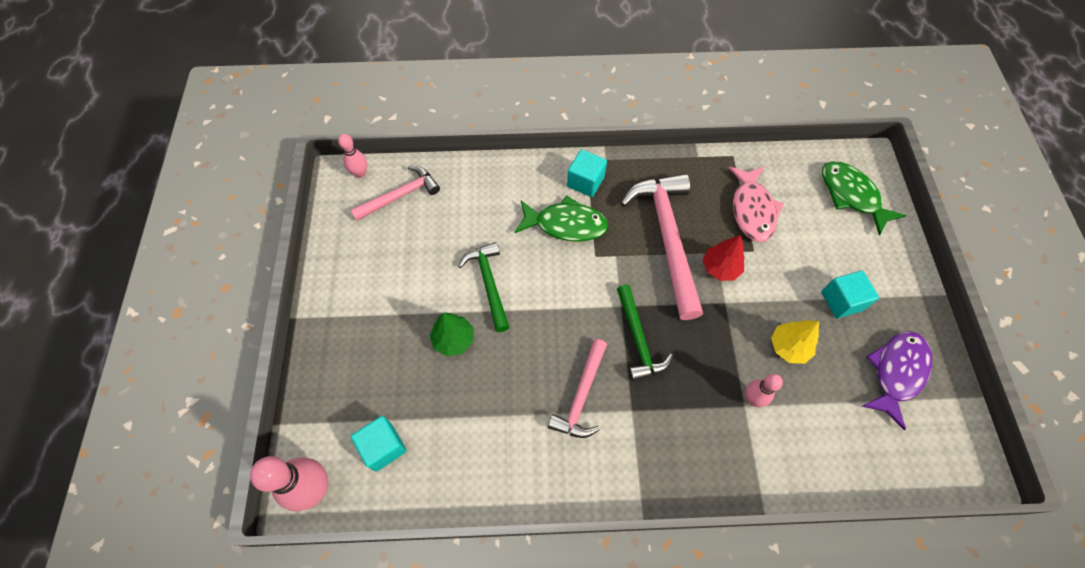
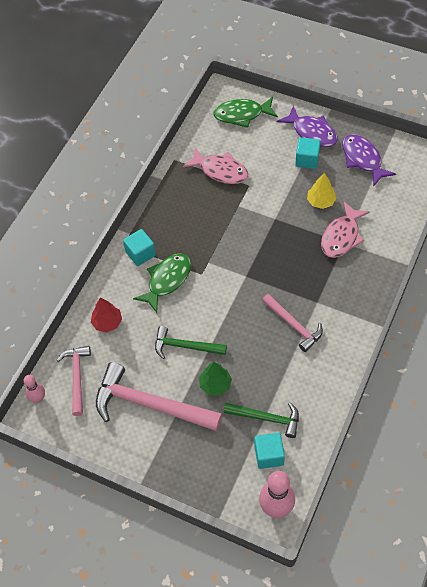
camera: 60 degrees left, 5 degrees down
(638, 339) = (273, 277): green hammer -> green hammer (266, 418)
(667, 238) = (213, 227): pink hammer -> pink hammer (150, 404)
(720, 268) = (250, 209): red tree -> red tree (107, 322)
(752, 398) = (341, 236): pink bowling pin -> pink fish
(889, 288) = (312, 132): none -> purple fish

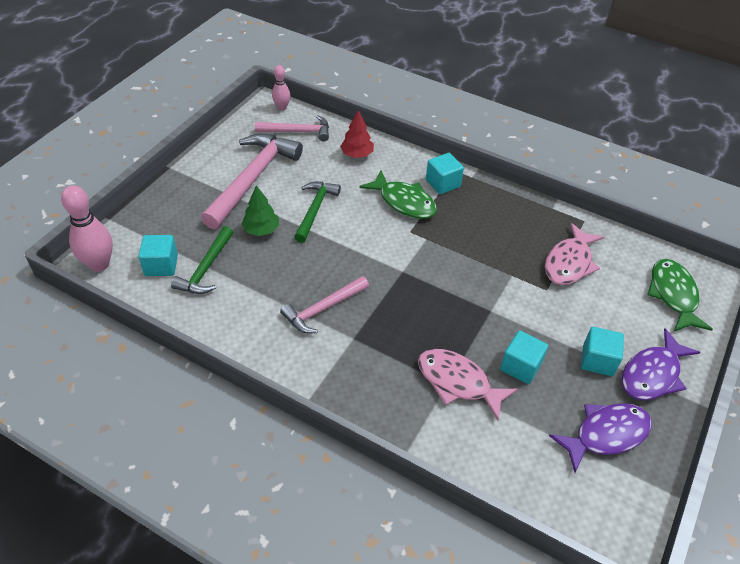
camera: 90 degrees right, 10 degrees down
(321, 201) = (520, 366): yellow tree -> turquoise cube

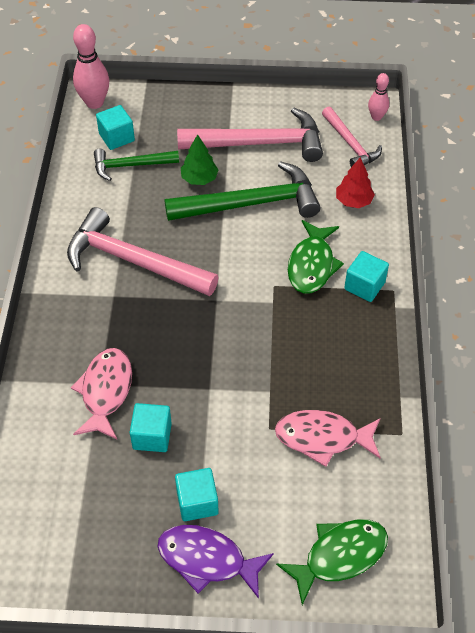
camera: 65 degrees right, 5 degrees up
(315, 210) = (251, 204): green hammer -> green hammer, size x1.72
(323, 309) = (133, 261): pink hammer -> pink hammer, size x1.72
(606, 434) = (107, 533): purple fish -> none

